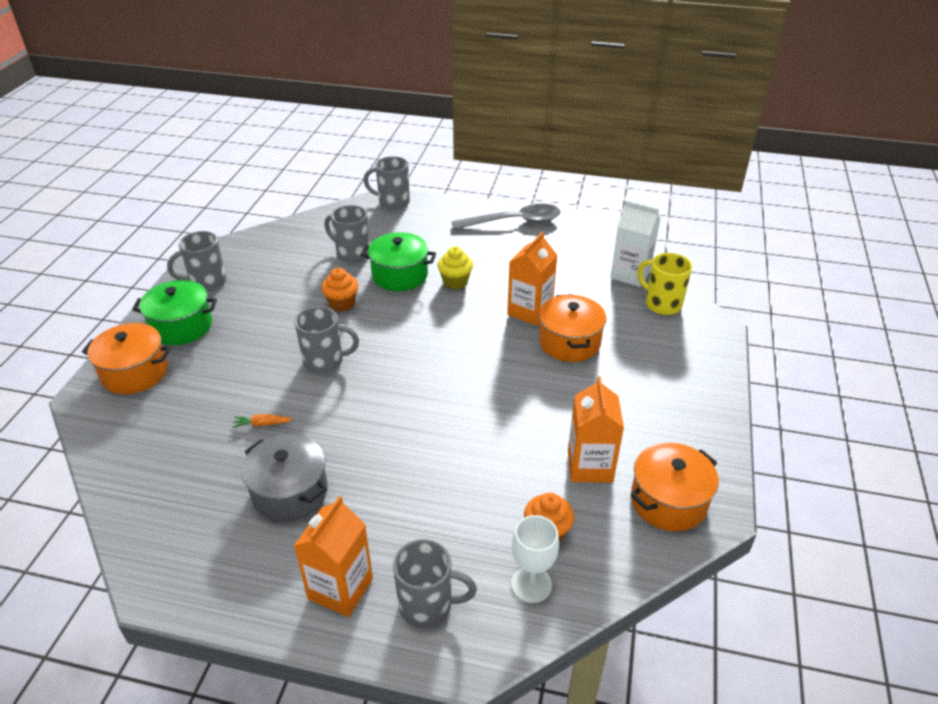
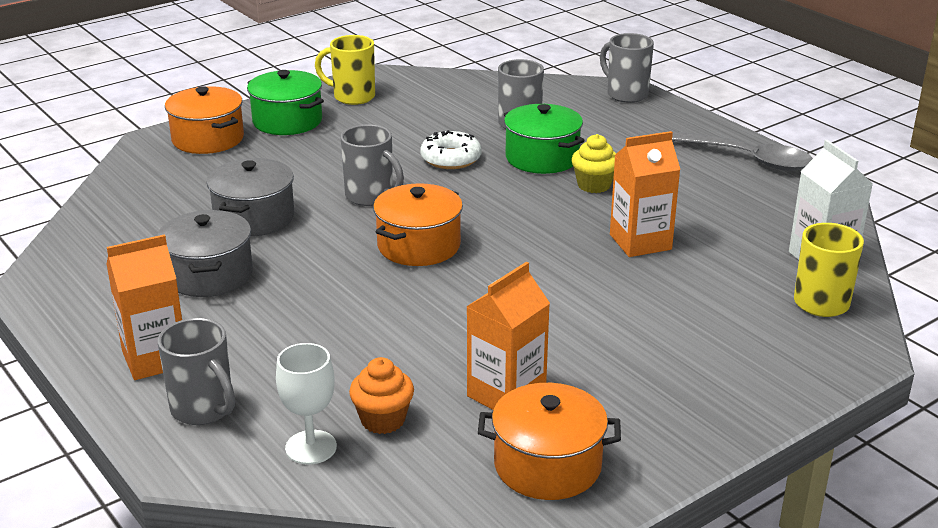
camera: 40 degrees right, 10 degrees down
(207, 282) = (352, 97): grey mug -> yellow mug
(262, 424) = (254, 218): orange carrot -> grey pot
(342, 303) = (451, 159): orange cupcake -> white donut
(569, 342) = (645, 286): orange pot -> orange pot (418, 246)

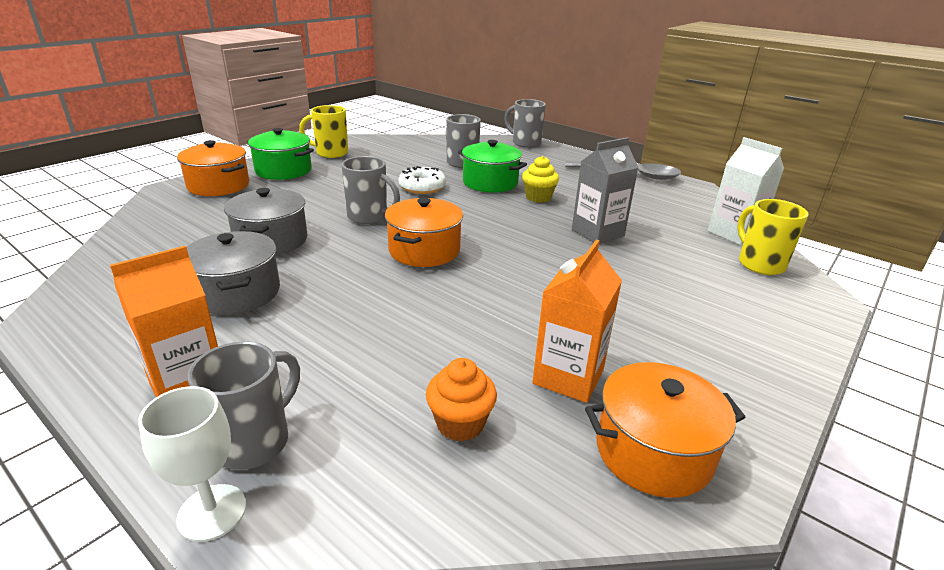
camera: 15 degrees left, 0 degrees up
(204, 409) = (255, 441): grey mug -> grey mug turned 90 degrees counterclockwise
(311, 447) = (393, 472): white goblet -> white goblet (212, 512)
(640, 242) = (597, 233): orange carton -> grey carton

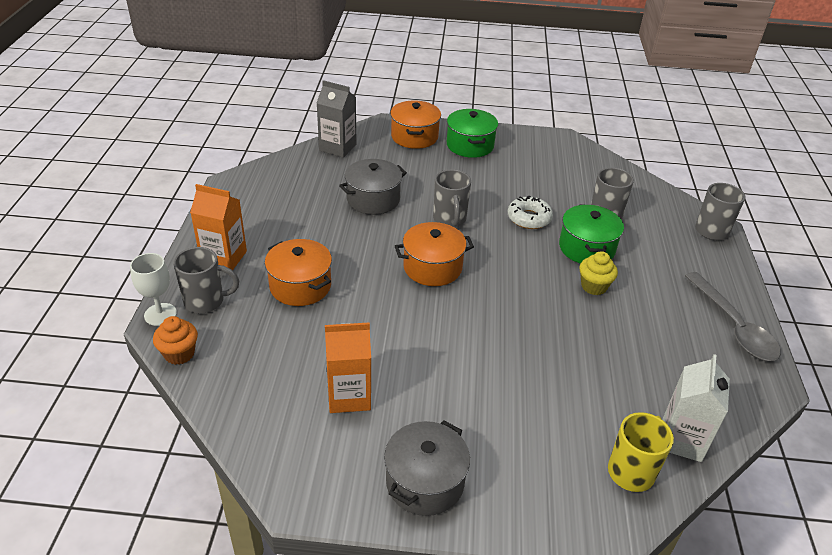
camera: 55 degrees right, 10 degrees up
(237, 292) = (308, 223): grey pot -> grey pot (425, 482)
(330, 153) = (527, 146): yellow mug -> none
(460, 423) = (270, 366): orange cupcake -> orange cupcake (179, 354)
(597, 233) = (567, 345): grey carton -> grey carton (338, 147)
(653, 451) = (308, 457): orange pot -> orange pot (300, 286)

